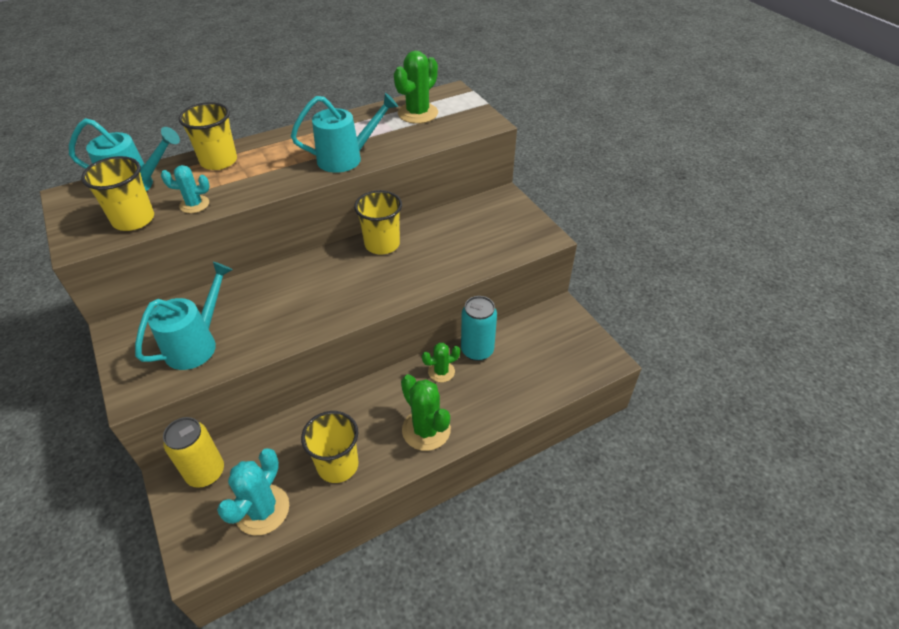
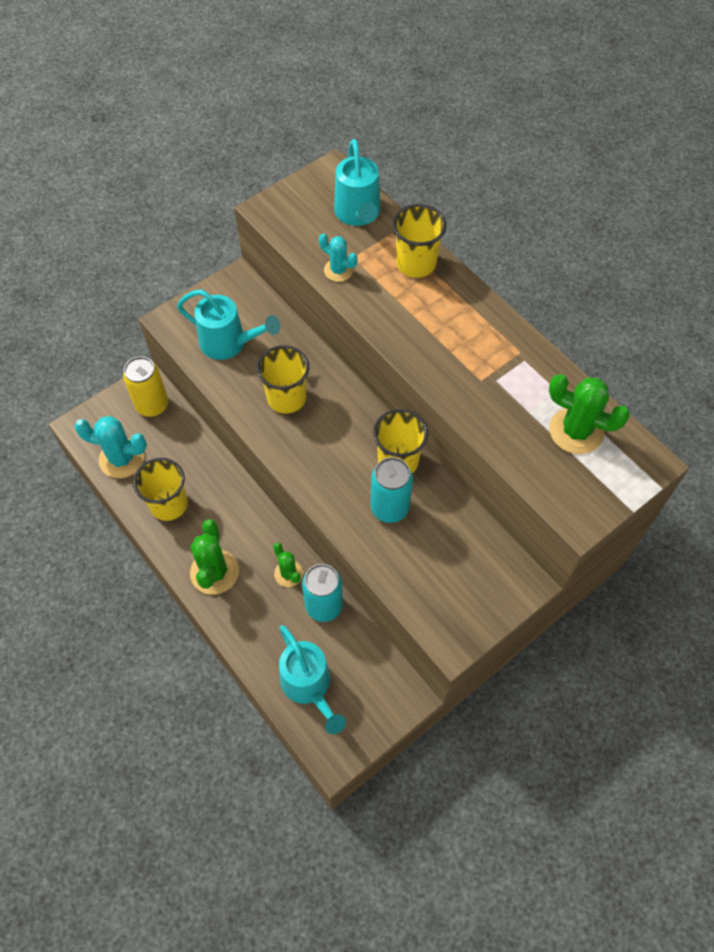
camera: 80 degrees right, 15 degrees up
(133, 219) = (306, 233): yellow cup -> yellow cup (286, 398)
(194, 204) = (338, 270): turquoise cactus -> turquoise cactus turned 45 degrees counterclockwise
(346, 158) = (452, 377): turquoise watering can -> turquoise watering can (309, 686)
(424, 255) = (389, 508): none -> turquoise can
(426, 430) = (214, 572): green cactus -> green cactus turned 45 degrees counterclockwise

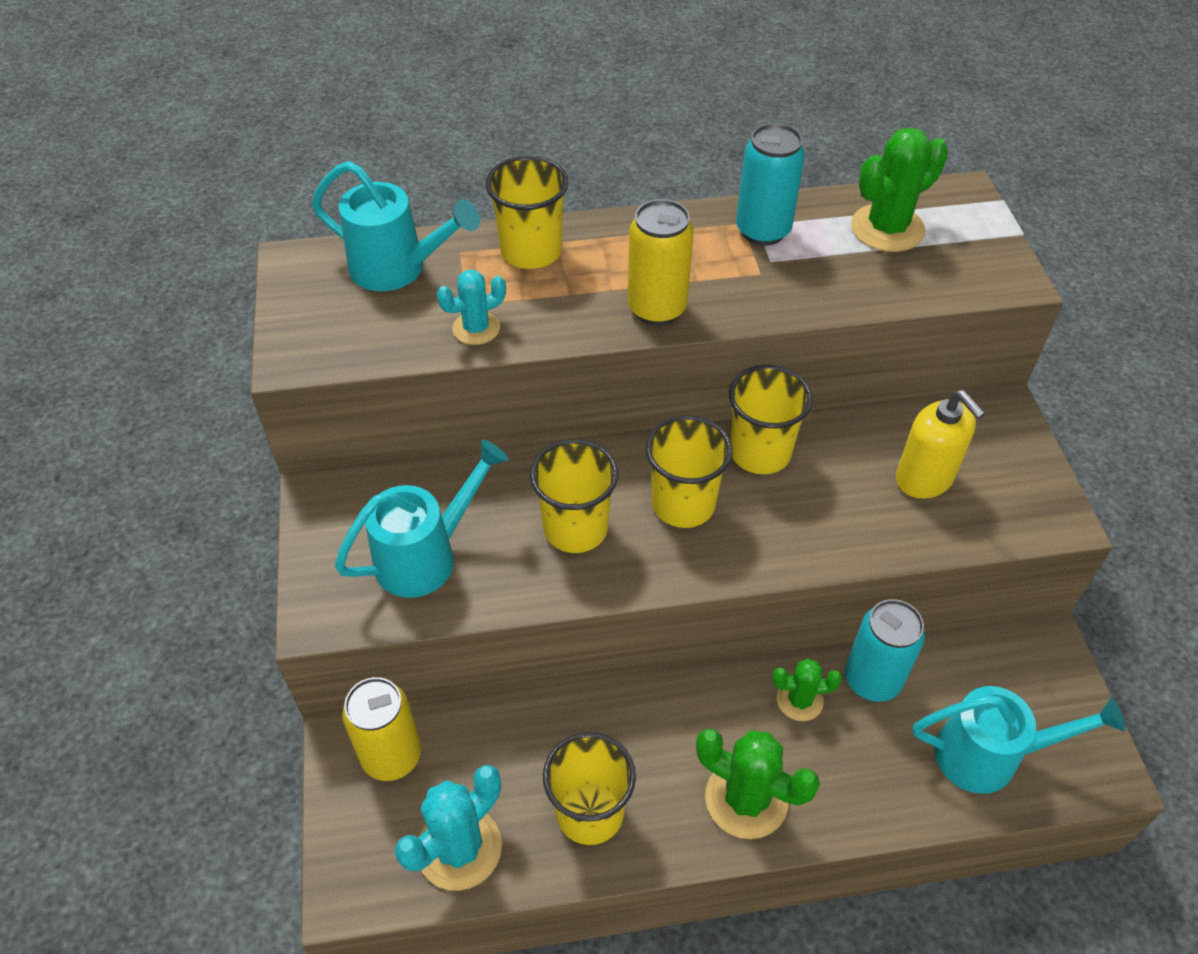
camera: 60 degrees left, 10 degrees down
(335, 440) = (683, 504): none -> yellow cup
(389, 508) = (827, 493): turquoise can -> turquoise can (763, 231)
(412, 343) = (657, 308): none -> yellow can
(435, 555) = (924, 479): none -> yellow soap dispenser

